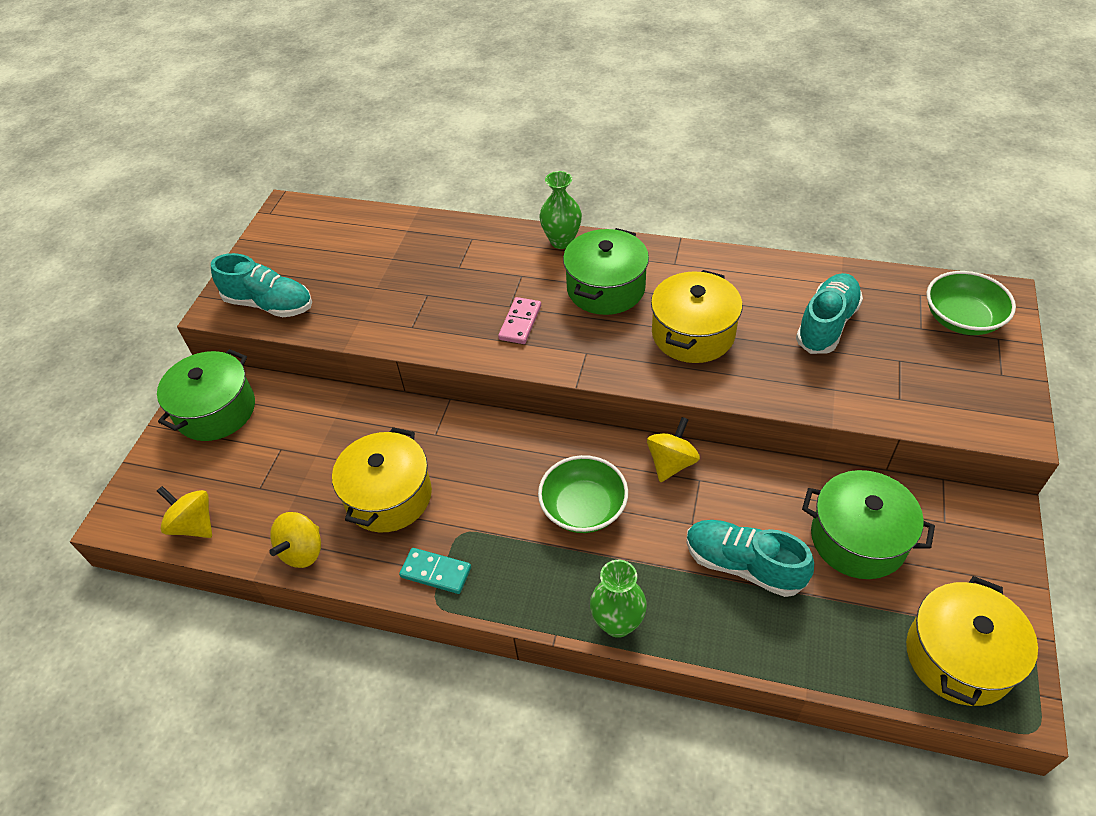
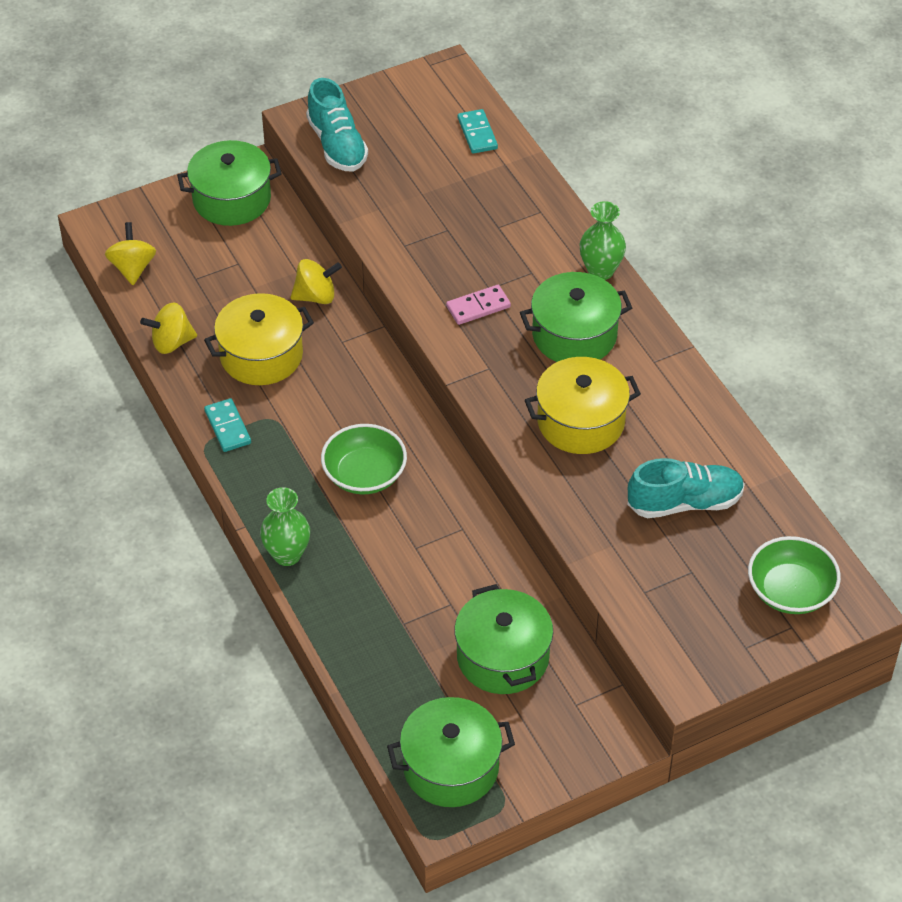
camera: 45 degrees right, 0 degrees up
(362, 227) = (477, 133): none -> turquoise domino
(671, 463) = (461, 501): yellow spinning top -> yellow spinning top (316, 296)
(743, 565) = (407, 599): turquoise shoe -> none
(958, 656) = (451, 767): yellow pot -> green pot

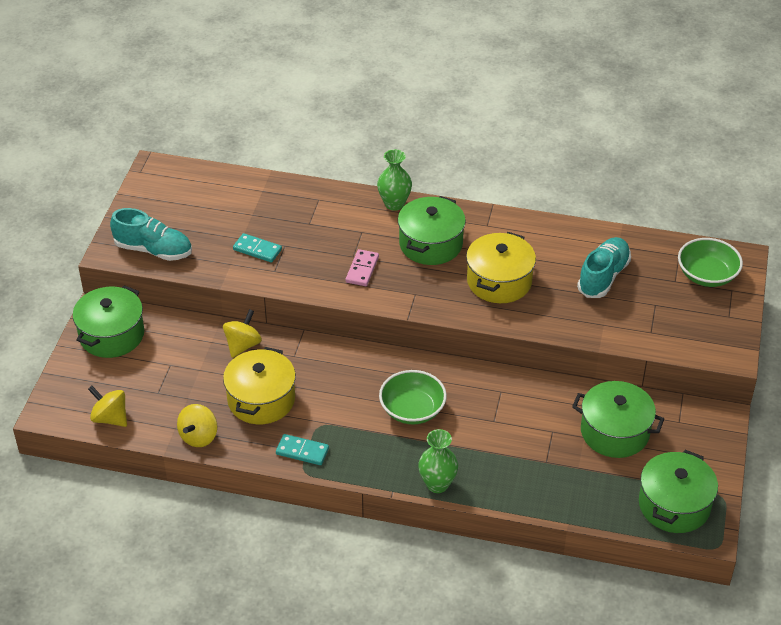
camera: 50 degrees left, 5 degrees down
(477, 133) = (223, 186): turquoise domino -> turquoise domino (257, 249)

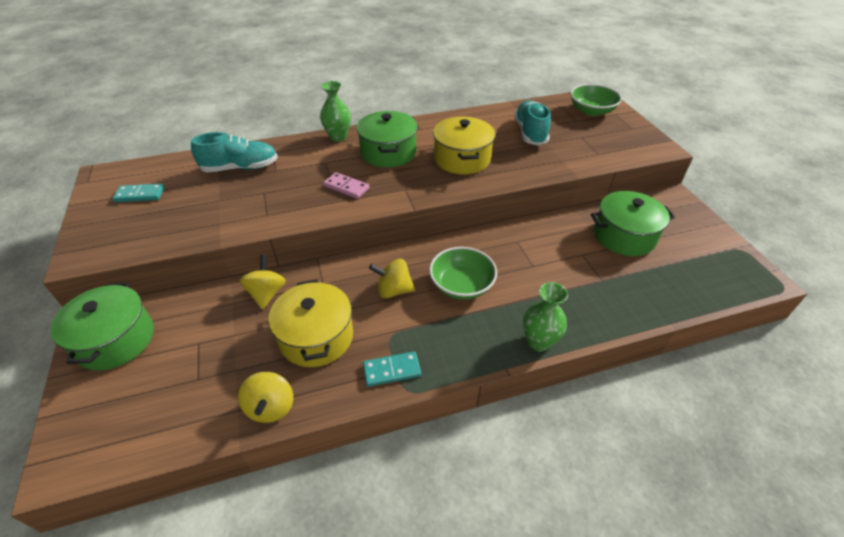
camera: 30 degrees left, 0 degrees up
(110, 418) = (150, 435): yellow spinning top -> yellow spinning top (393, 290)
(153, 250) = (129, 239): turquoise shoe -> turquoise shoe (240, 168)
(257, 249) = (239, 204): turquoise domino -> turquoise domino (140, 195)
(362, 269) = (346, 187): pink domino -> pink domino turned 45 degrees counterclockwise
(674, 505) = (721, 271): green pot -> none

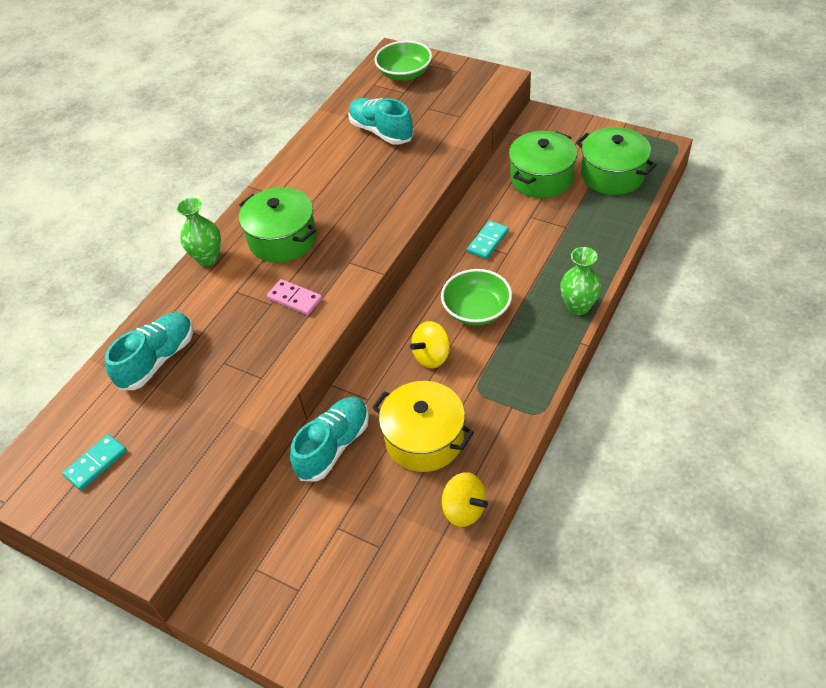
camera: 40 degrees left, 5 degrees up
(115, 340) = (261, 592): green pot -> green pot (612, 175)
(267, 294) = (333, 446): yellow spinning top -> turquoise shoe
(346, 187) = (295, 299): pink domino -> pink domino turned 45 degrees clockwise
(391, 370) = (510, 411): turquoise domino -> turquoise domino (487, 241)
(462, 159) = (358, 198): yellow pot -> none

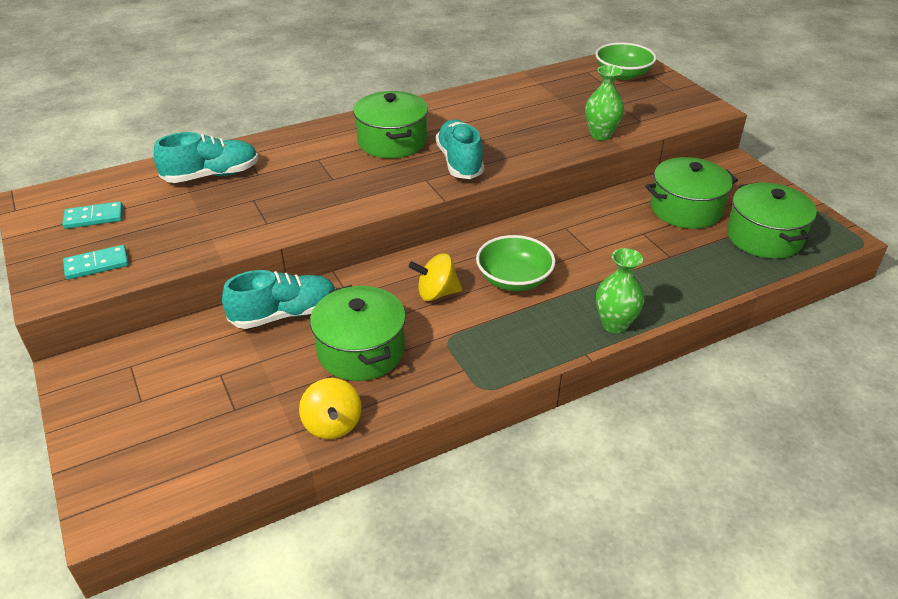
camera: 30 degrees right, 10 degrees down
(208, 258) = (323, 129): green vase -> green vase (600, 135)
(295, 299) = (354, 184): pink domino -> none
(381, 131) = (556, 104): turquoise shoe -> turquoise shoe (459, 162)
(424, 439) = (361, 351): yellow pot -> green pot
(487, 241) = (581, 233): turquoise domino -> turquoise domino (97, 264)

